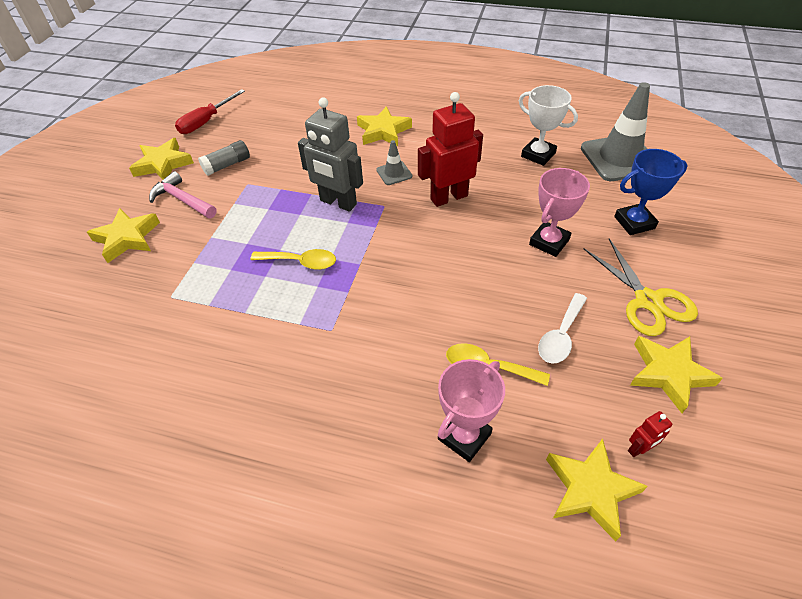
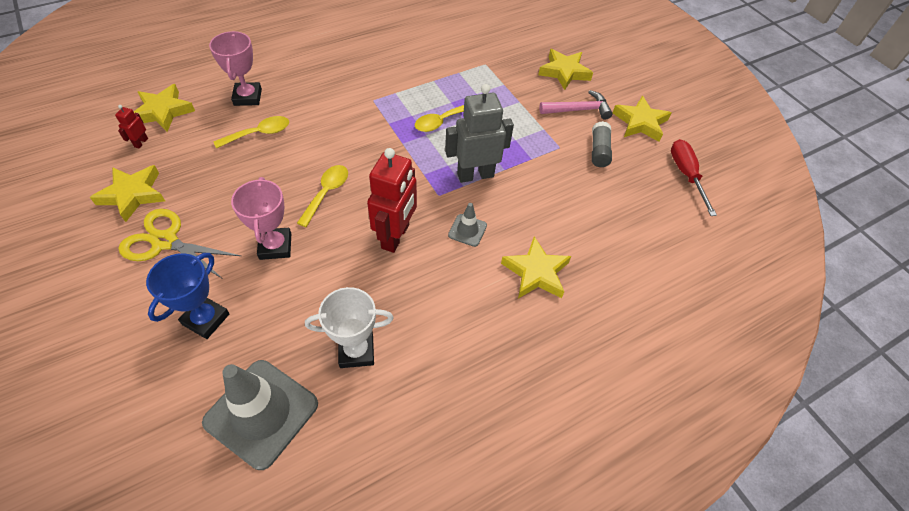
camera: 130 degrees right, 5 degrees up
(472, 259) = (326, 193): none -> yellow spoon
(561, 335) = (222, 177): white spoon -> none

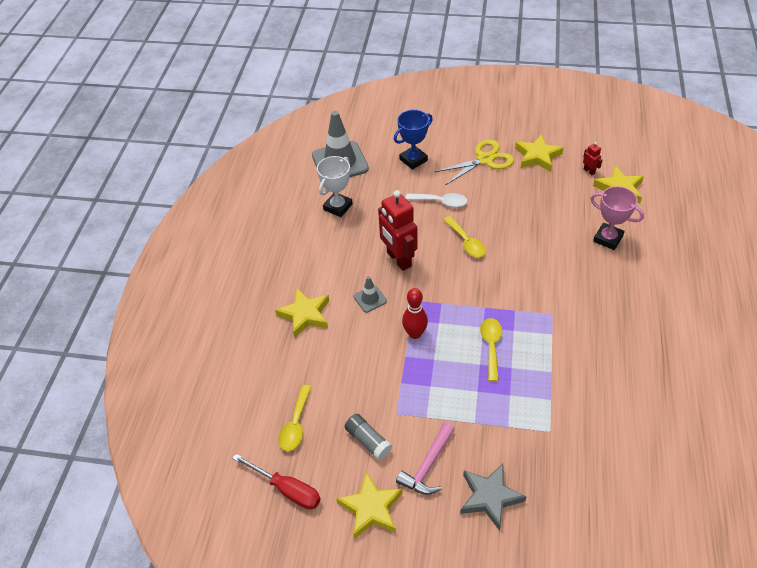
camera: 135 degrees right, 5 degrees down
(206, 319) = (413, 160): blue trophy -> blue trophy turned 75 degrees clockwise
(259, 134) = (557, 230): yellow spoon -> yellow spoon (295, 424)
(275, 246) = (440, 202): pink trophy -> white spoon
(475, 175) = (415, 333): grey robot -> red bowling pin
(564, 72) = (490, 497): yellow star -> grey star

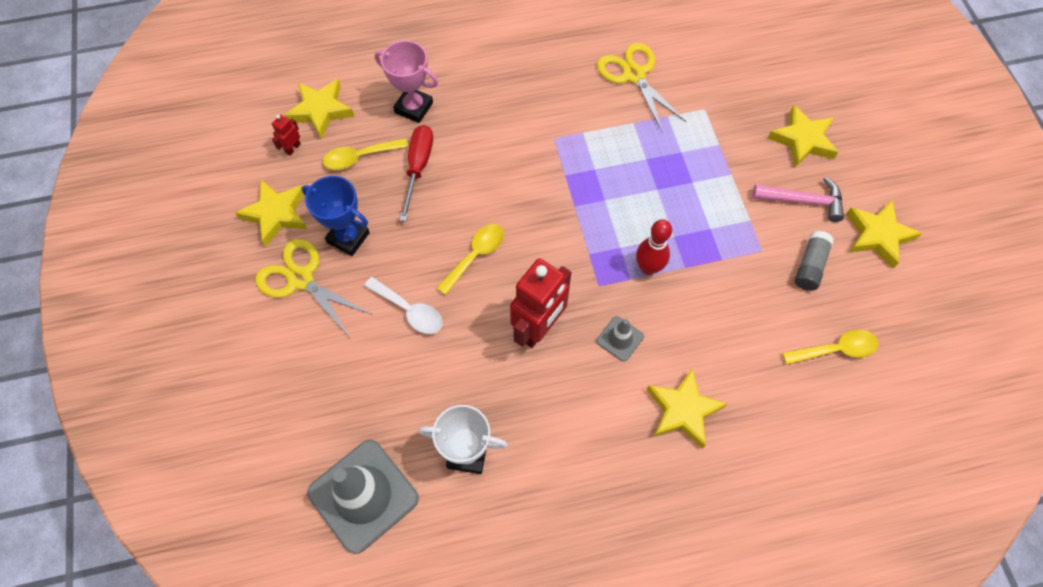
camera: 115 degrees left, 15 degrees up
(287, 489) = (910, 324): red screwdriver -> red screwdriver (418, 167)
(413, 160) = (327, 379): blue trophy -> blue trophy (348, 237)
(440, 202) = (409, 310): white spoon -> white spoon turned 135 degrees clockwise
(490, 497) = (802, 140): grey star -> yellow star
(491, 346) = (628, 184): yellow spoon -> yellow spoon (360, 157)
(604, 391) = (634, 75): none -> yellow scissors
(608, 239) = (414, 107): pink trophy -> pink trophy turned 75 degrees counterclockwise

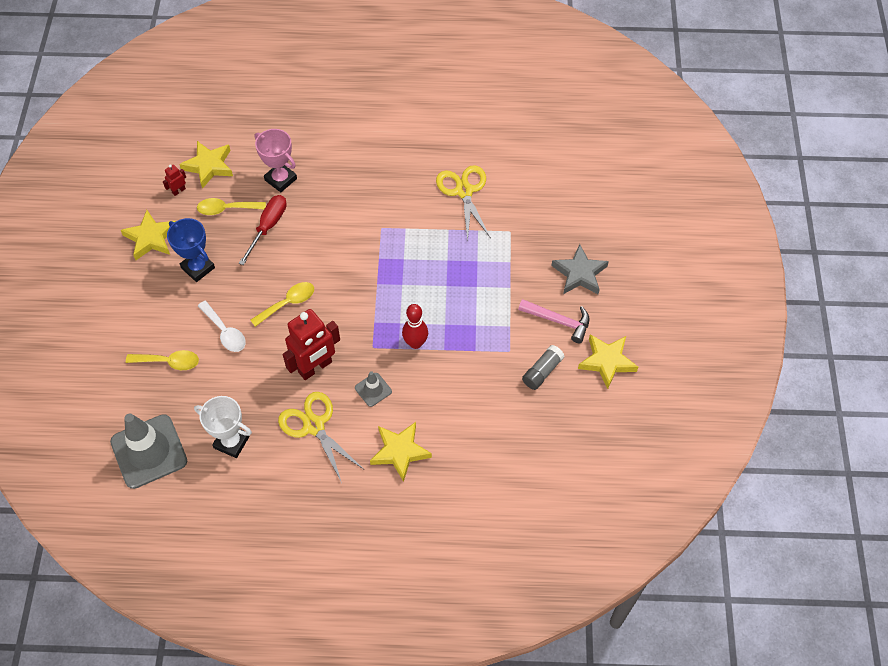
camera: 15 degrees right, 5 degrees down
(301, 279) = (153, 290): yellow scissors -> yellow scissors (314, 426)
(802, 140) = (579, 273): yellow star -> grey star
(835, 350) = (535, 438): yellow spoon -> yellow spoon (168, 362)

